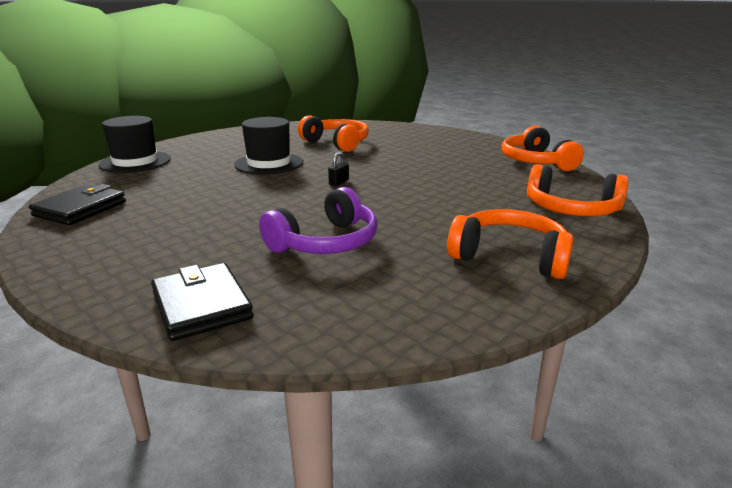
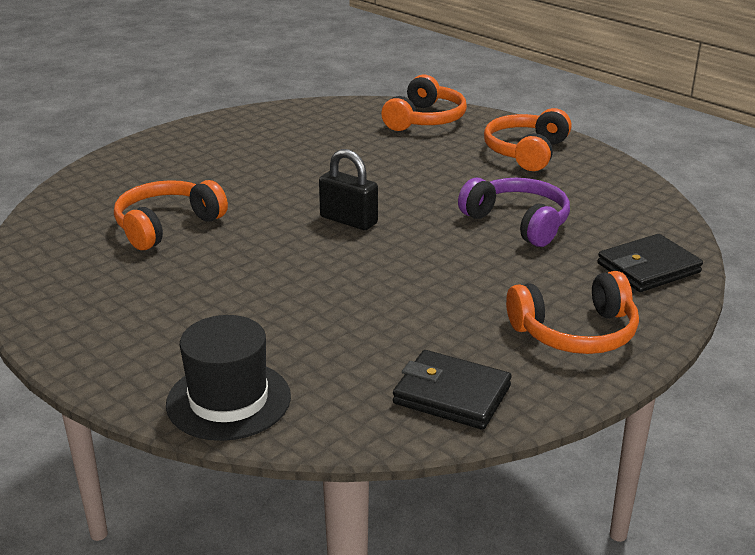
camera: 90 degrees left, 5 degrees up
(269, 163) = (262, 272): black hat -> none
(339, 182) = (348, 220): black padlock -> black padlock, size x1.96
(536, 162) = (285, 116): orange headphones -> orange headphones (575, 332)

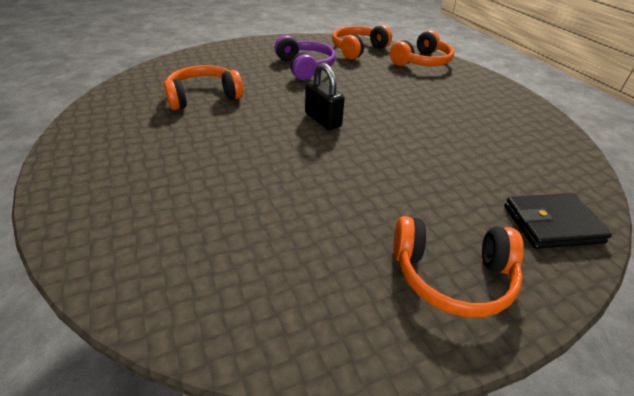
camera: 20 degrees right, 10 degrees up
(228, 400) = (116, 252): black hat -> none
(451, 395) = (296, 312): black wallet -> none
(518, 222) = (450, 151): purple headphones -> purple headphones (305, 67)
(526, 152) = (484, 97): orange headphones -> orange headphones (358, 49)

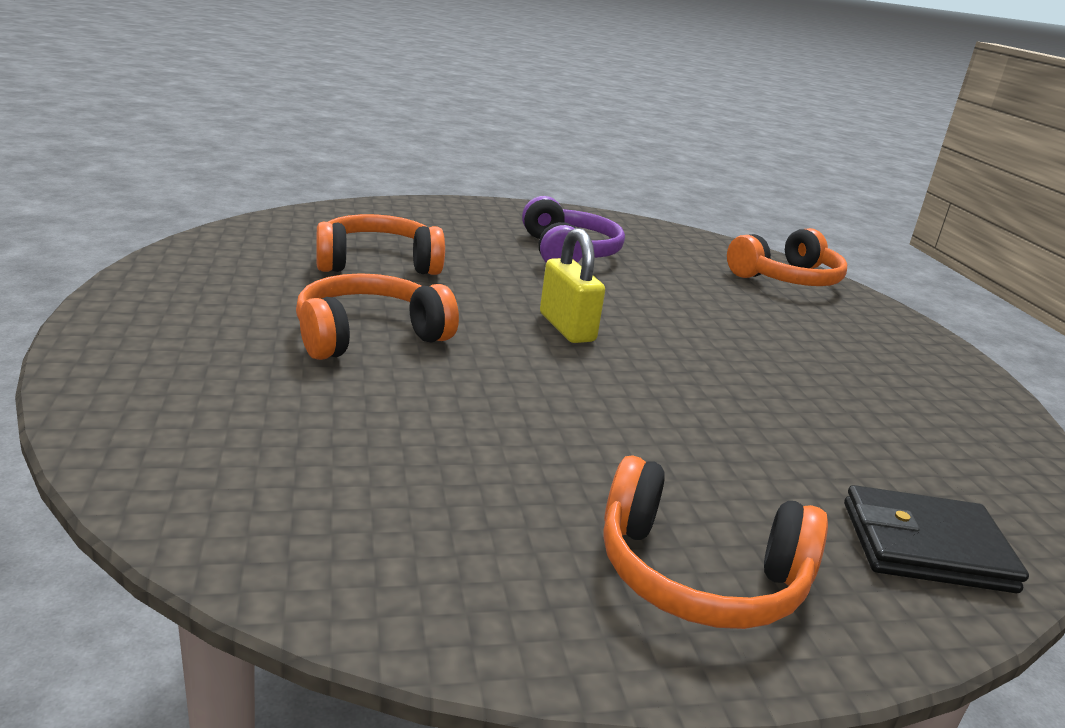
camera: 10 degrees right, 15 degrees down
(323, 120) = (567, 327): black padlock -> yellow padlock
(358, 49) = (675, 243): orange headphones -> orange headphones (368, 335)

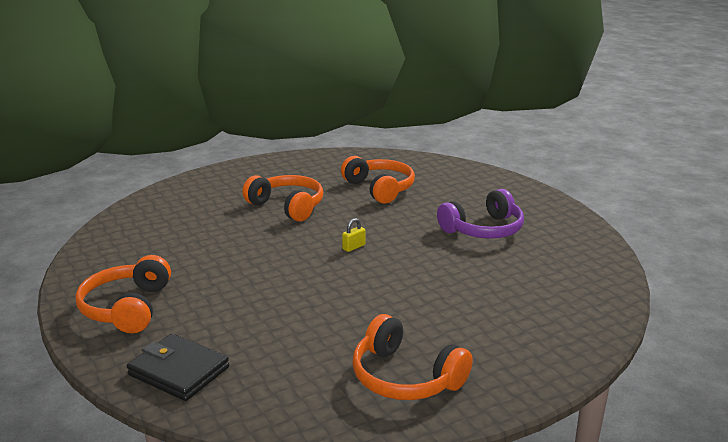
camera: 75 degrees right, 0 degrees up
(567, 327) = (353, 247): yellow padlock -> yellow padlock, size x0.51
(787, 279) = (569, 315): orange headphones -> orange headphones (405, 377)
(926, 546) = (179, 371): black wallet -> black wallet turned 45 degrees counterclockwise

